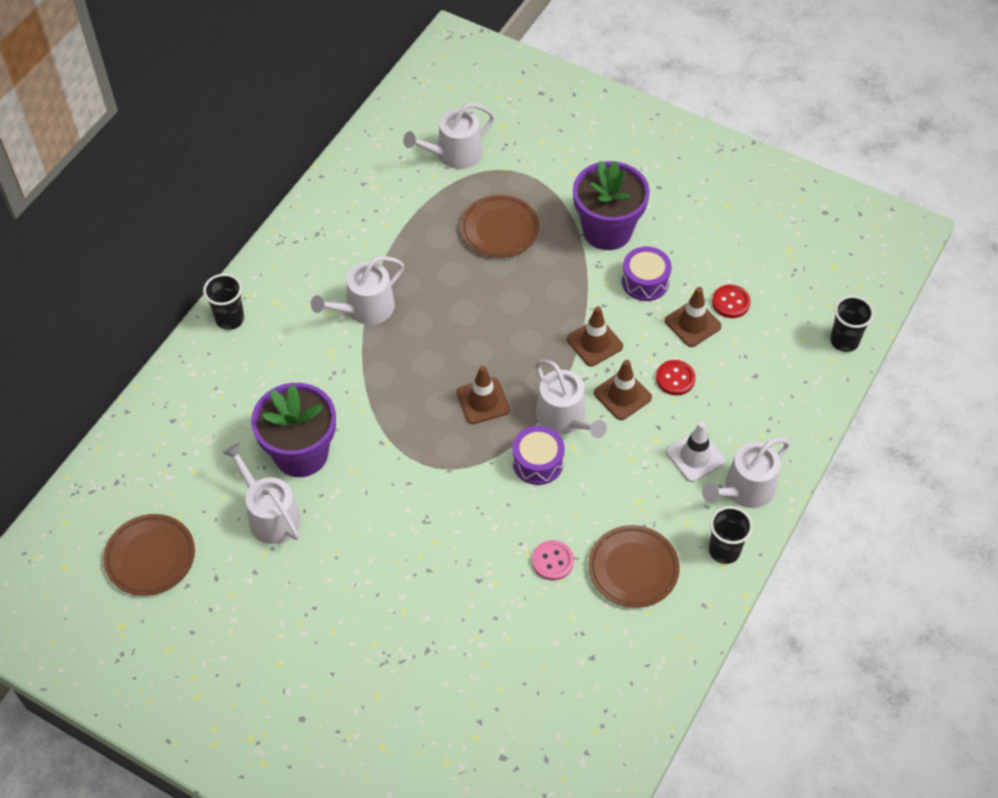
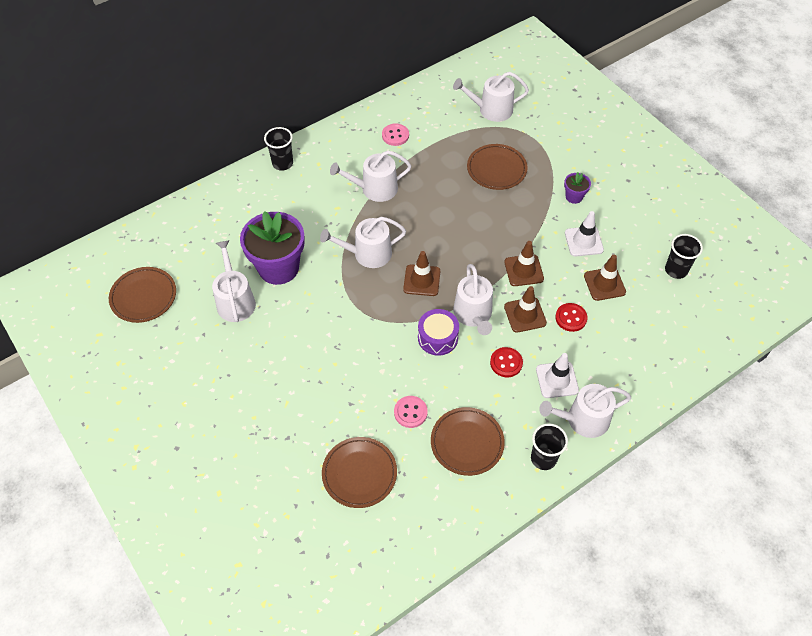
camera: 25 degrees right, 0 degrees up
(353, 230) = (395, 135): none -> pink button
(400, 394) = (367, 254): none -> white watering can
(532, 654) = (359, 473): none -> brown plate
(607, 230) = (574, 197): purple flower pot -> purple flower pot, size x0.45
(645, 281) = (583, 241): purple drum -> white traffic cone
(730, 302) = (641, 279): red button -> red button (506, 363)
(844, 341) = (718, 340): black cup -> black cup (676, 270)

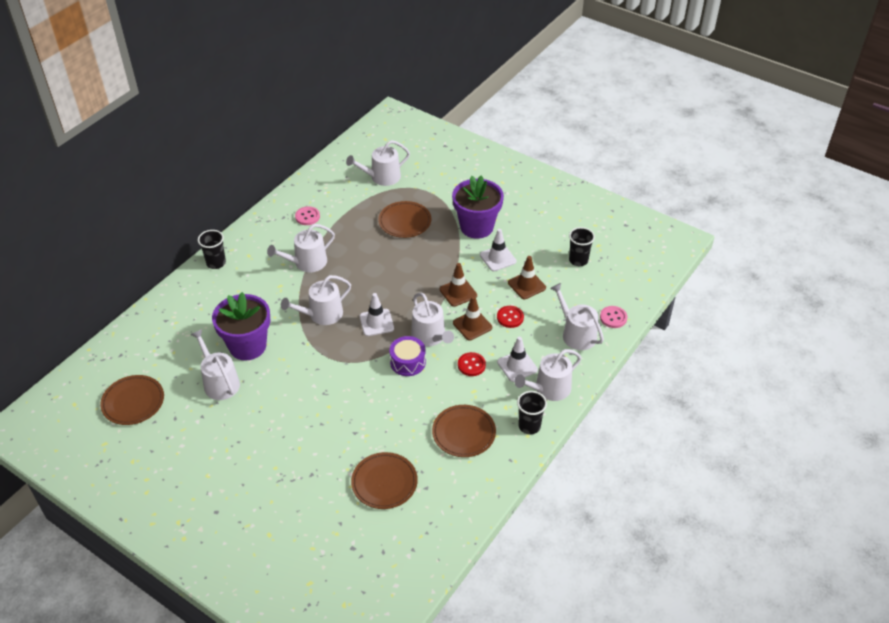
camera: 20 degrees left, 10 degrees down
(410, 412) = (408, 424): pink button -> pink button (613, 318)
(422, 280) = (376, 322): brown traffic cone -> white traffic cone
(574, 197) = (476, 227): purple flower pot -> purple flower pot, size x2.24
(640, 361) = (576, 333): none -> white watering can

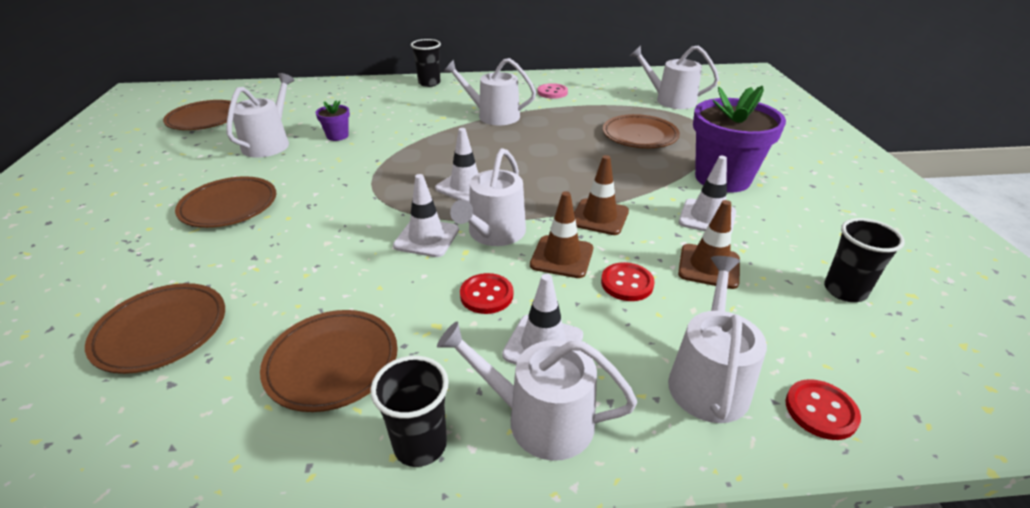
camera: 50 degrees right, 10 degrees down
(247, 346) = (337, 136): purple flower pot -> purple flower pot, size x0.45
(287, 426) = (229, 206): none -> brown plate
(321, 314) = (432, 152): white watering can -> none
(408, 362) = (426, 238): purple drum -> white traffic cone
(613, 318) = (820, 411): pink button -> red button

